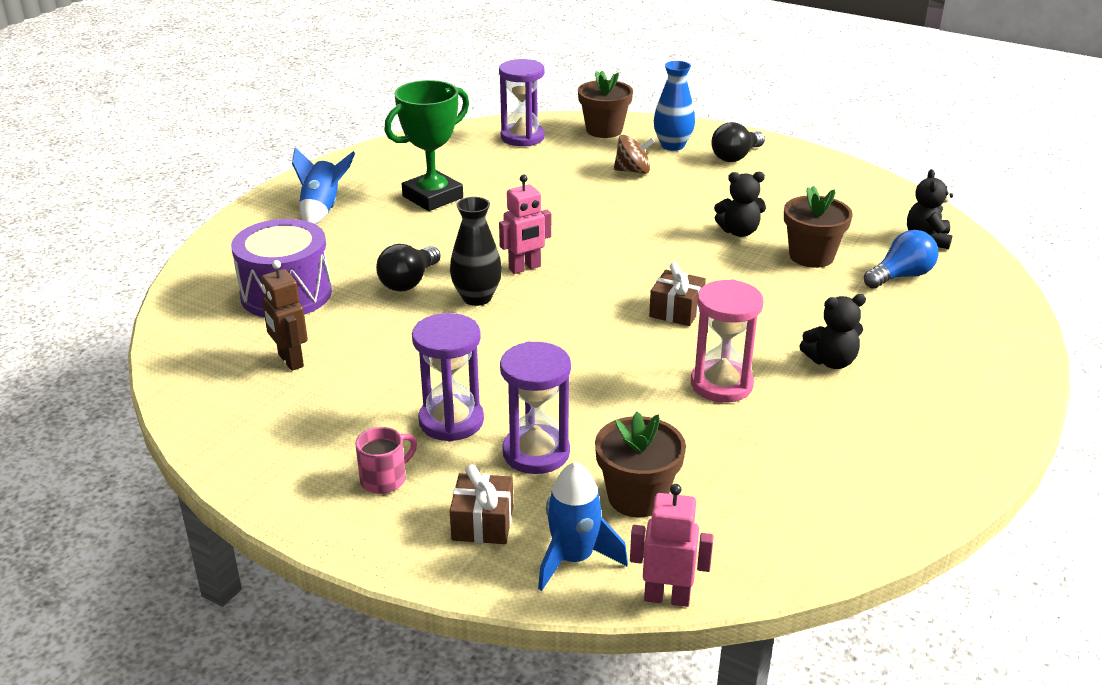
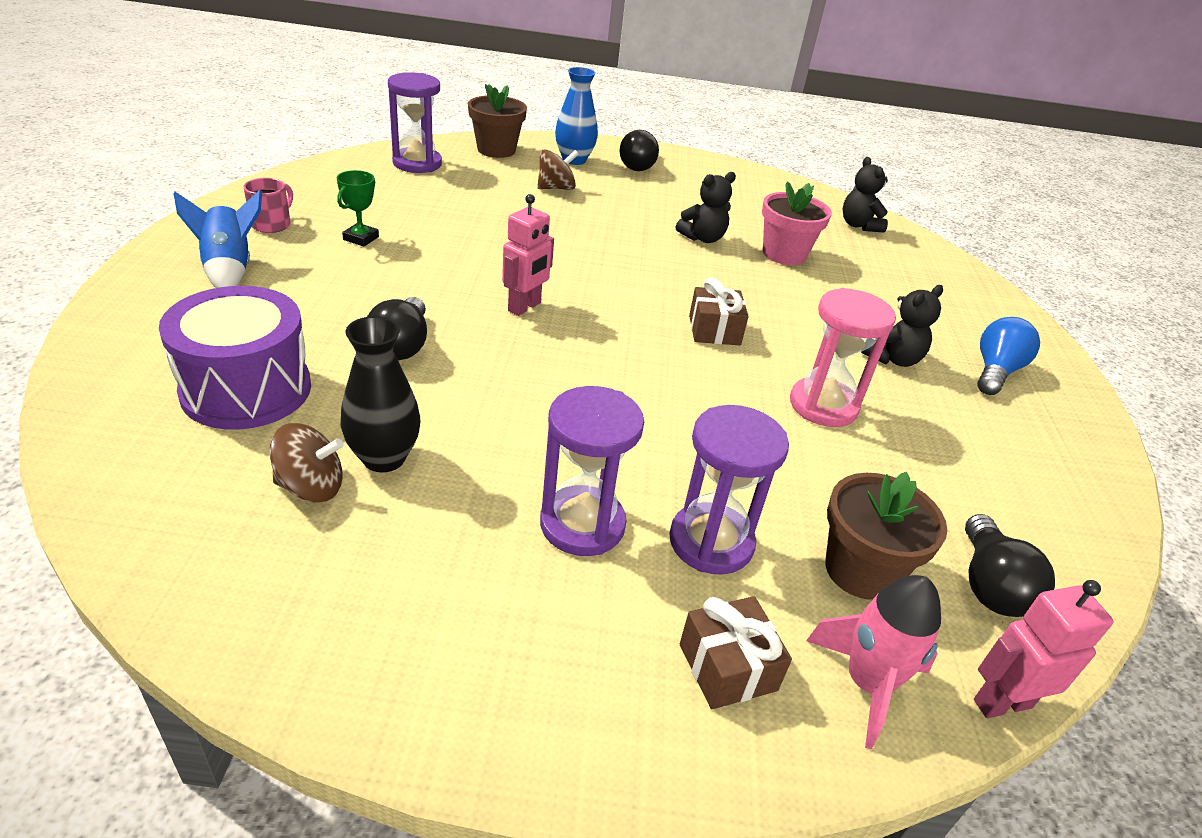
camera: 30 degrees left, 5 degrees up
(290, 361) = (311, 487): brown robot -> brown spinning top
(385, 479) = (559, 639): pink mug -> pink mug (272, 224)
(432, 197) = (361, 238): green trophy -> green trophy, size x0.48
(477, 298) = (497, 352): black vase -> black vase (384, 458)
(574, 559) = (867, 684): blue rocket -> pink rocket
(738, 533) = (989, 585): none -> black light bulb
(811, 256) = (784, 254): brown flower pot -> pink flower pot
(901, 276) = (870, 263): blue light bulb -> blue light bulb (995, 371)

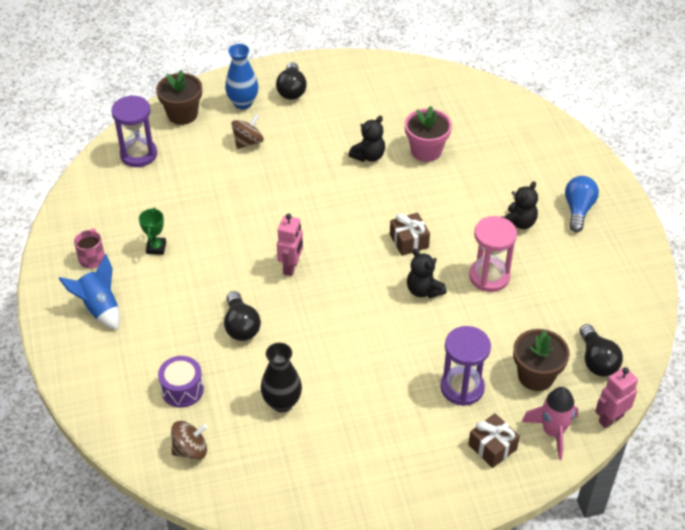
camera: 15 degrees left, 10 degrees up
(246, 389) = (182, 389): purple drum -> purple drum, size x0.60
(311, 487) = (259, 433): brown spinning top -> brown spinning top (190, 449)
(582, 524) = (398, 402): purple hourglass -> none
(859, 225) = (465, 98): black teddy bear -> black teddy bear (424, 290)

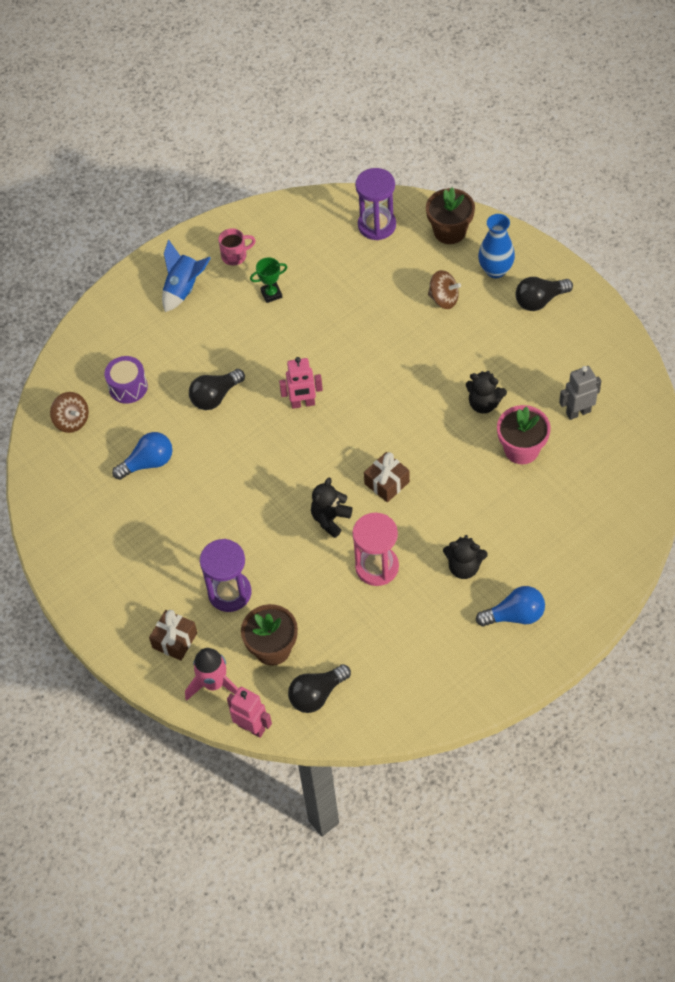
camera: 70 degrees right, 10 degrees up
(282, 403) = (148, 463): black vase -> blue light bulb
(411, 108) = (578, 412): none -> grey robot

